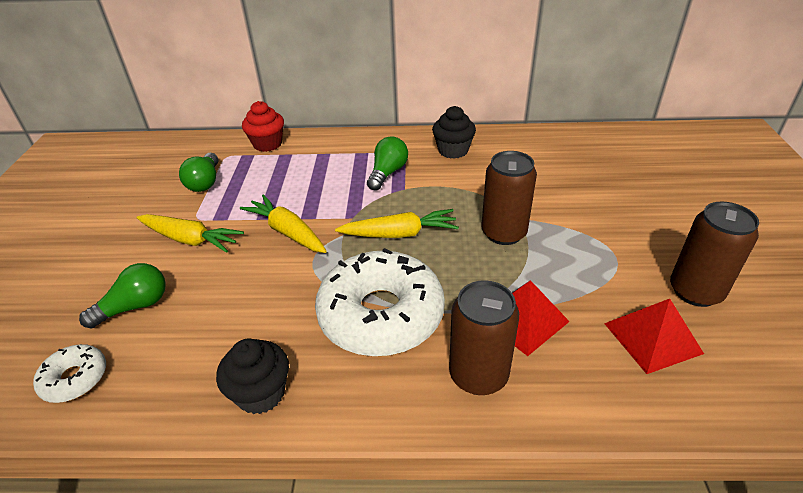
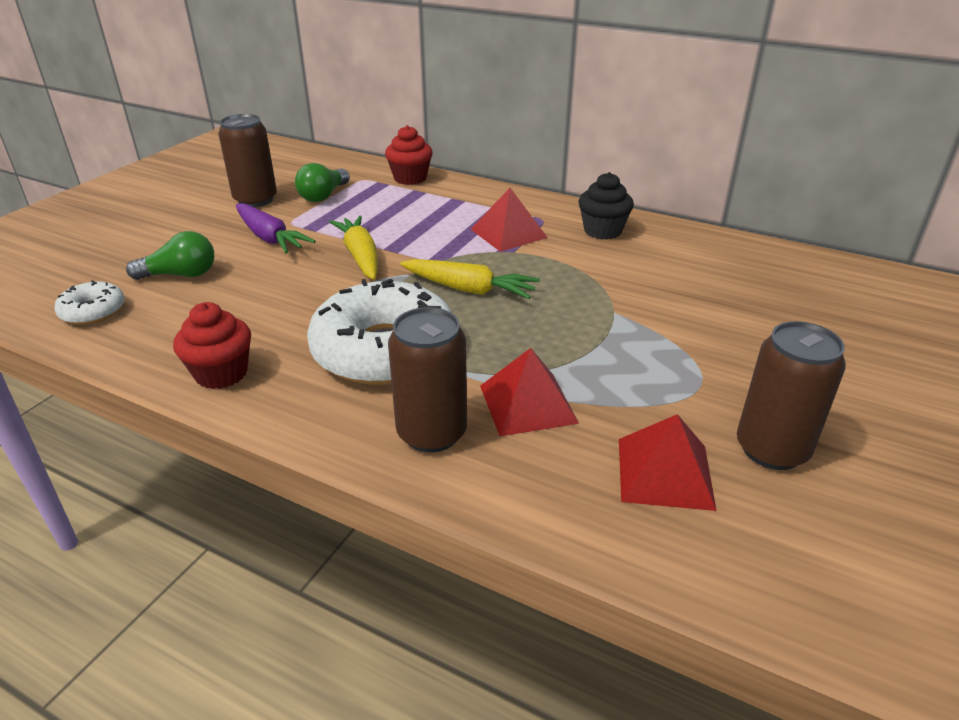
camera: 25 degrees right, 5 degrees down
(190, 239) = (270, 238): yellow carrot -> purple carrot
(261, 393) = (221, 373): black cupcake -> red cupcake
(387, 173) = (508, 233): green light bulb -> red pyramid
(503, 233) = (584, 321): brown can -> brown can (255, 200)

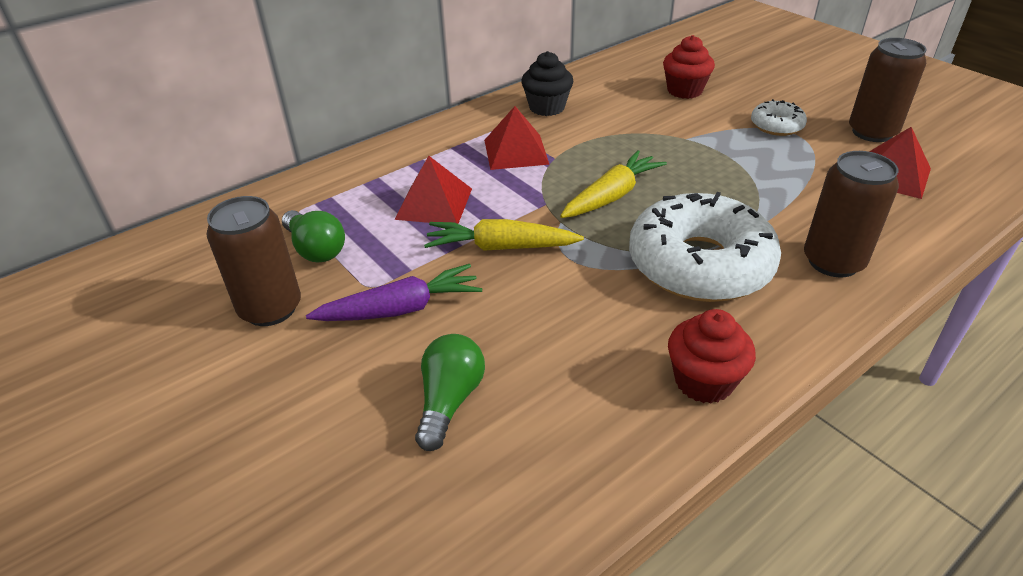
camera: 65 degrees left, 5 degrees up
(93, 311) = (502, 501): white donut -> white donut (776, 126)
(410, 178) = (330, 180): red cupcake -> red cupcake (684, 90)
(527, 404) = (802, 208): red pyramid -> red pyramid (434, 203)

